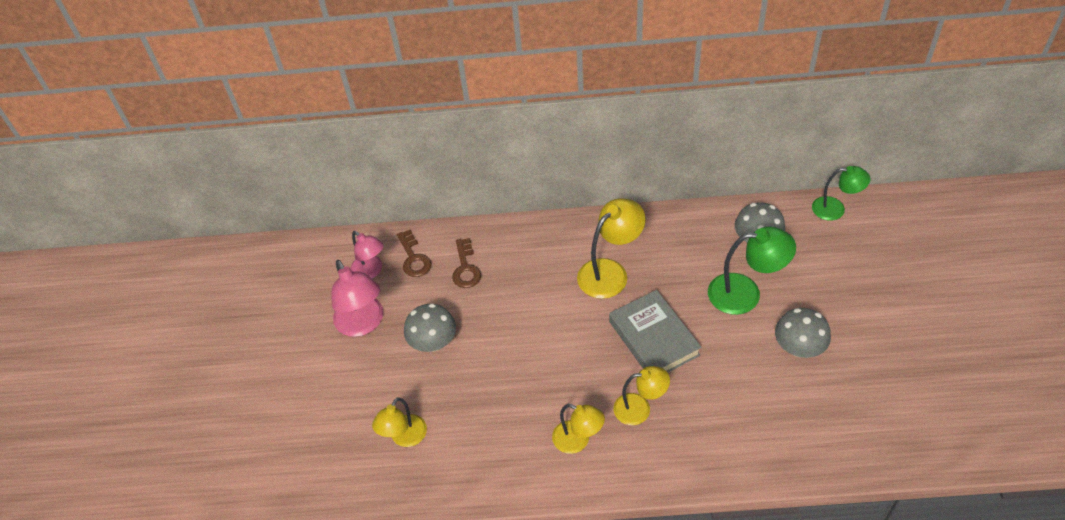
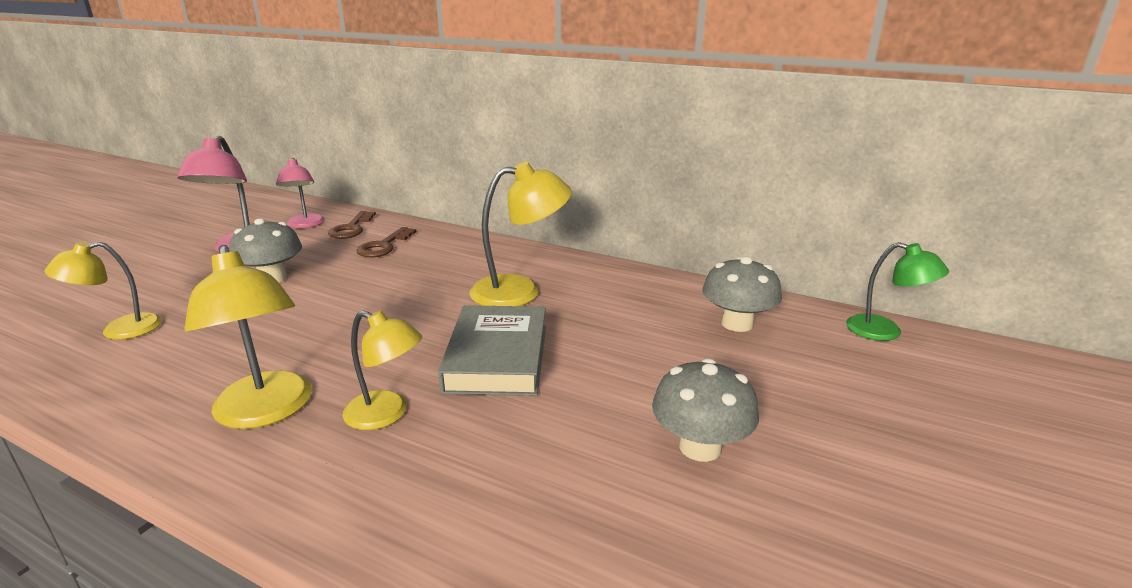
camera: 25 degrees right, 25 degrees down
(578, 440) = (266, 412): yellow lamp -> yellow lamp, size x1.52
(745, 293) = (671, 362): green lamp -> none

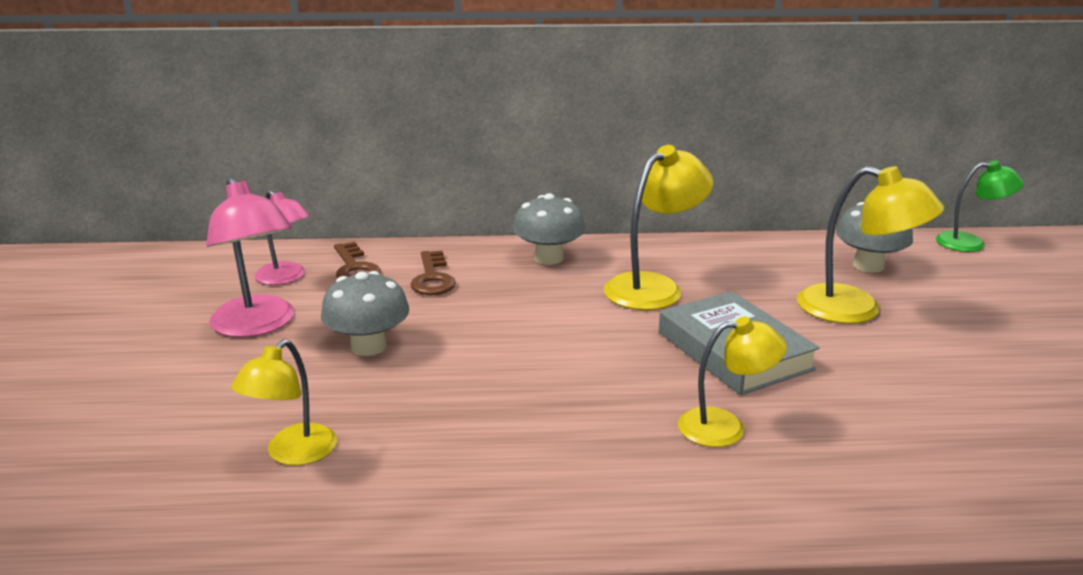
camera: 30 degrees left, 0 degrees up
(266, 412) = (617, 465): yellow lamp -> yellow lamp (856, 309)
(700, 447) = (977, 366): grey mushroom -> grey mushroom (548, 258)

